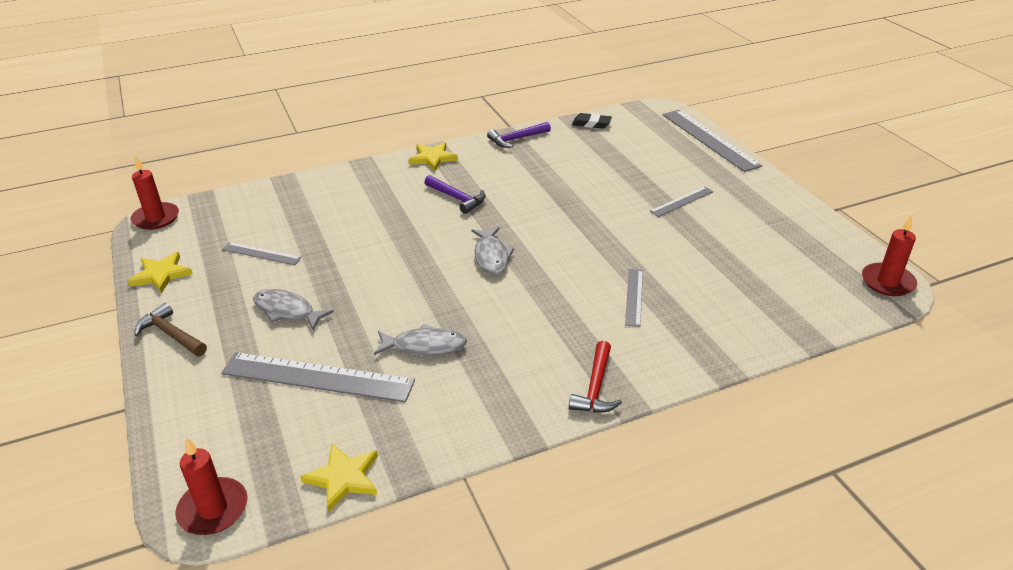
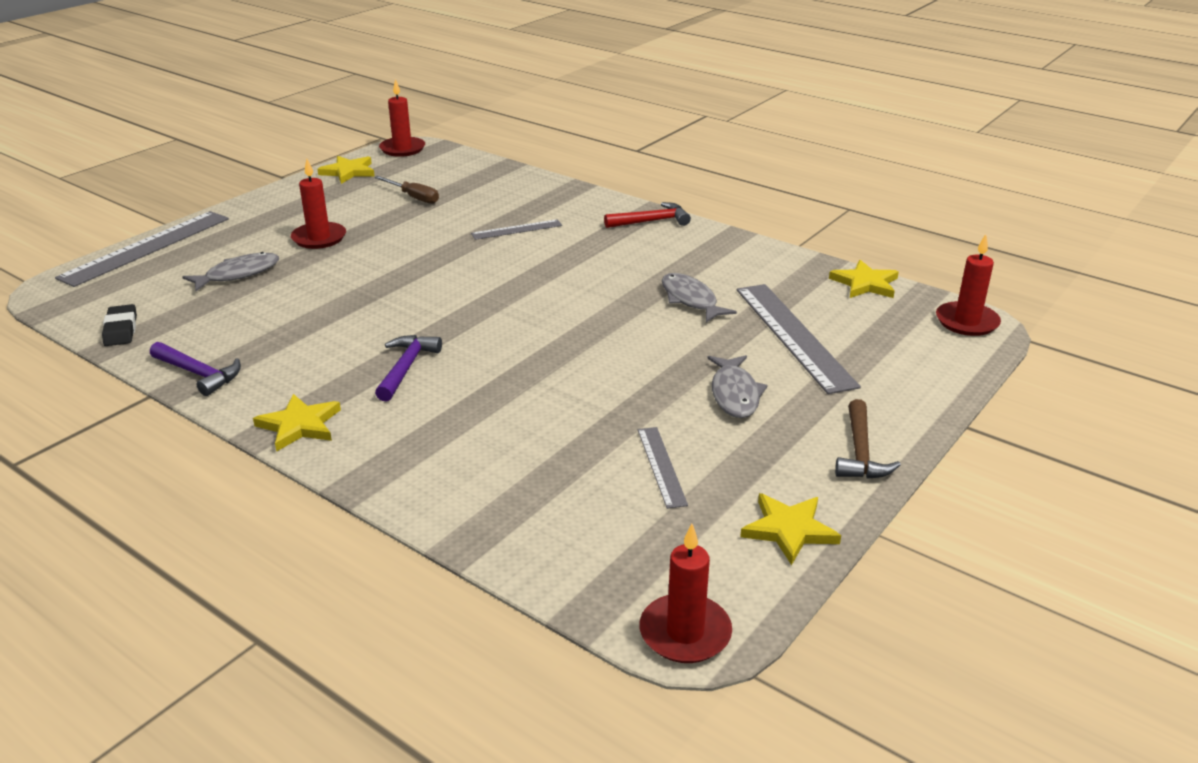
camera: 120 degrees left, 5 degrees down
(491, 256) = (516, 309): grey fish -> grey fish (238, 274)
(682, 201) = (319, 238): grey ruler -> red candle
(744, 260) = (413, 197): none -> brown screwdriver
(829, 239) = (348, 172): none -> yellow star

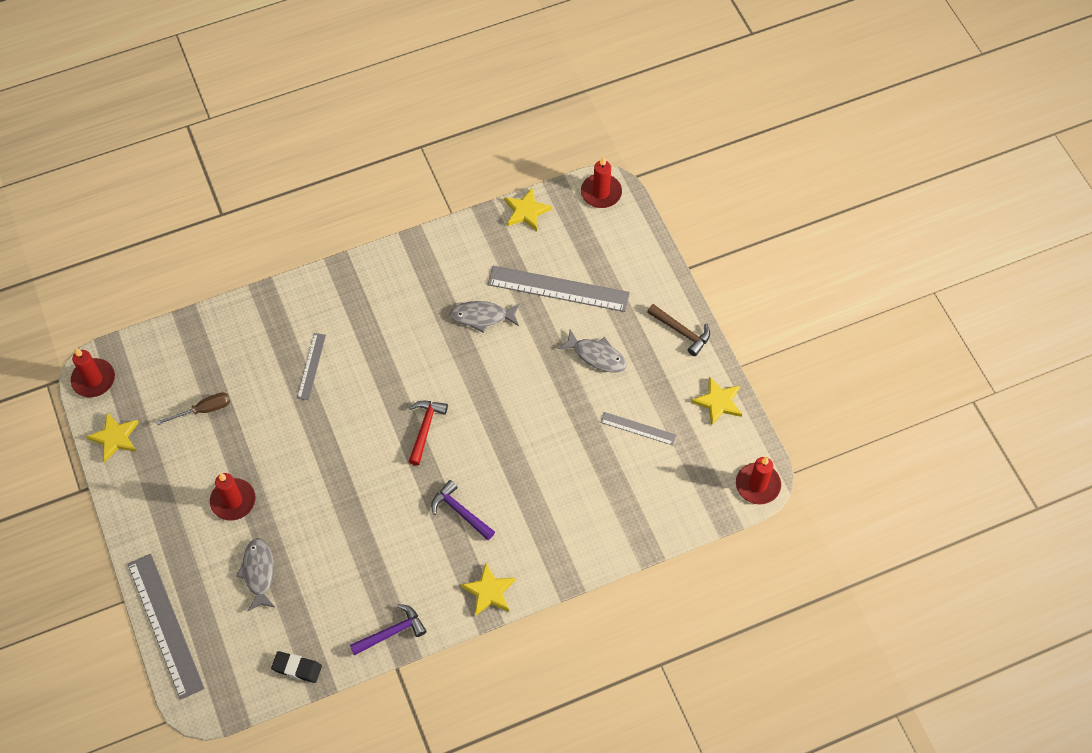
camera: 60 degrees left, 30 degrees up
(651, 221) = (358, 276): red hammer -> red hammer (425, 429)

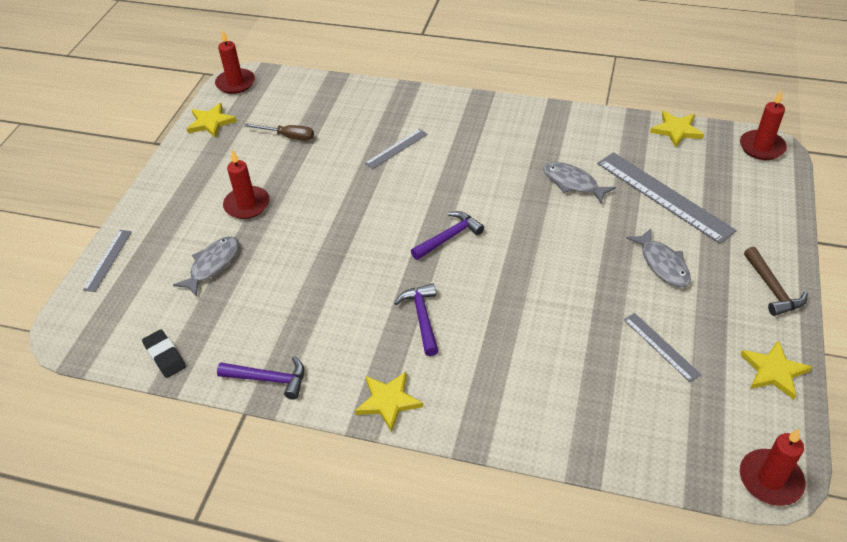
camera: 40 degrees right, 15 degrees down
(165, 625) = (108, 260): grey ruler -> grey ruler, size x0.52
(425, 429) = (449, 237): red hammer -> purple hammer

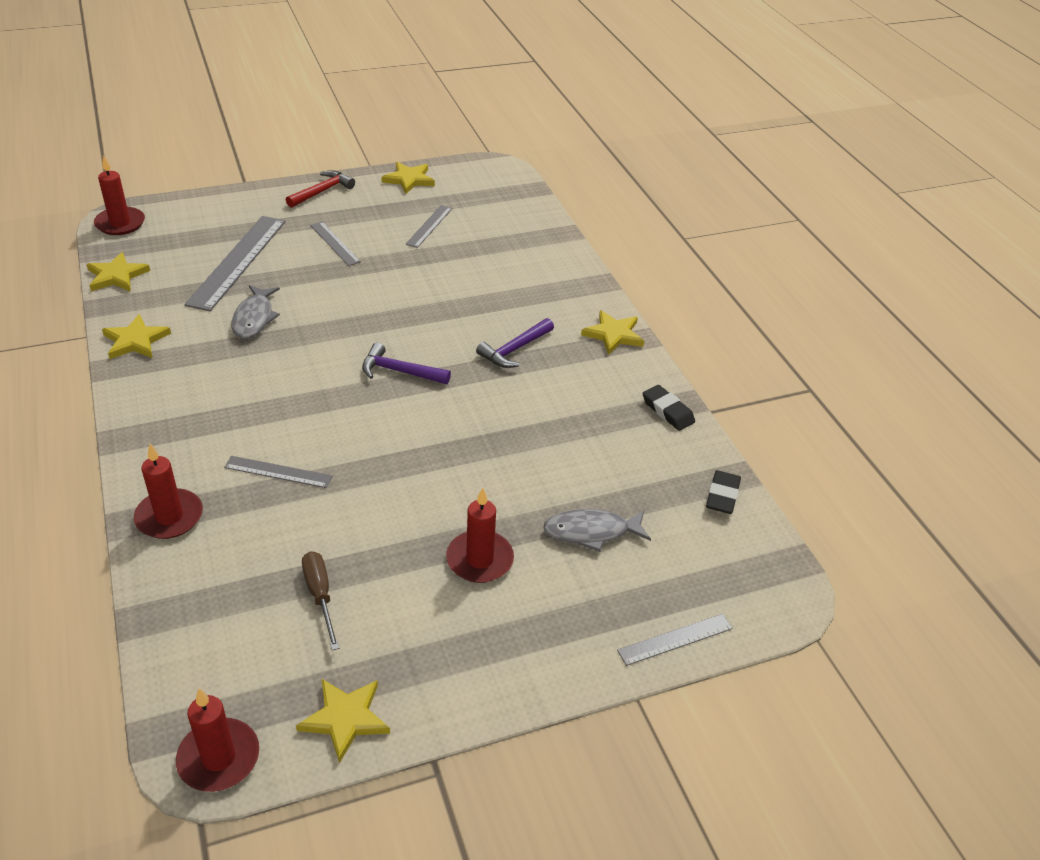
camera: 130 degrees left, 5 degrees down
(268, 379) = (667, 411): purple hammer -> black eraser
(582, 122) = (135, 341): none -> yellow star
(662, 264) = (334, 243): grey fish -> grey ruler
(770, 479) = (501, 169): red candle -> red candle (169, 517)
(772, 288) = (322, 191): brown hammer -> red hammer

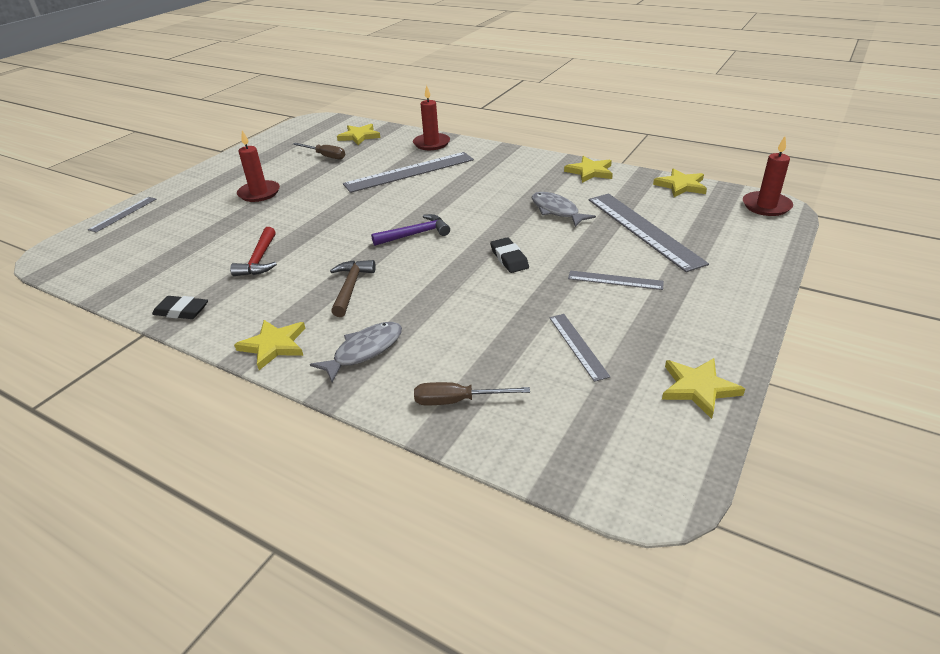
camera: 145 degrees right, 5 degrees down
(219, 758) = (309, 122): red candle -> none
(278, 472) = (410, 172): grey ruler -> grey ruler, size x1.94
(322, 191) = (729, 316): red hammer -> red hammer (259, 259)
(345, 718) = (271, 142): yellow star -> yellow star (359, 136)
(515, 349) = (350, 288): purple hammer -> brown hammer
(535, 240) = (457, 401): none -> brown screwdriver
(591, 532) = (200, 227): grey fish -> grey fish (364, 351)
(722, 495) = (111, 281): black eraser -> black eraser (509, 258)

